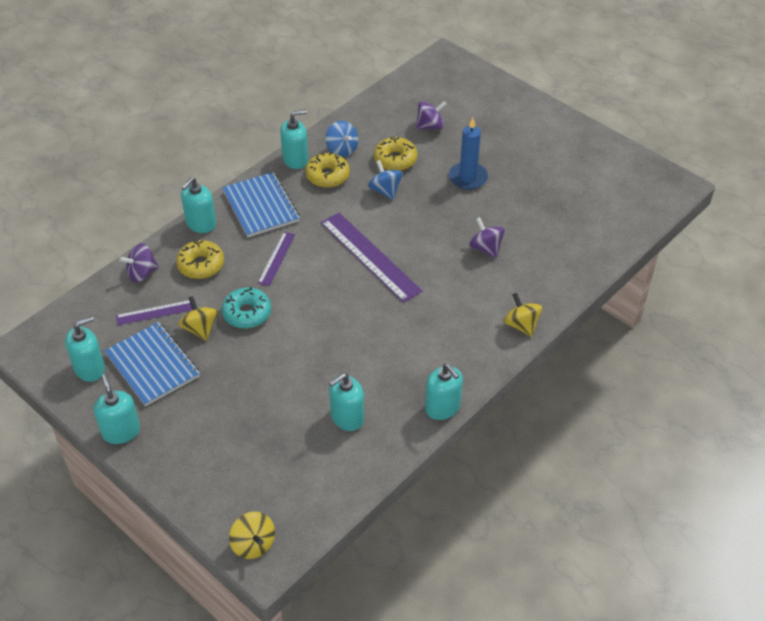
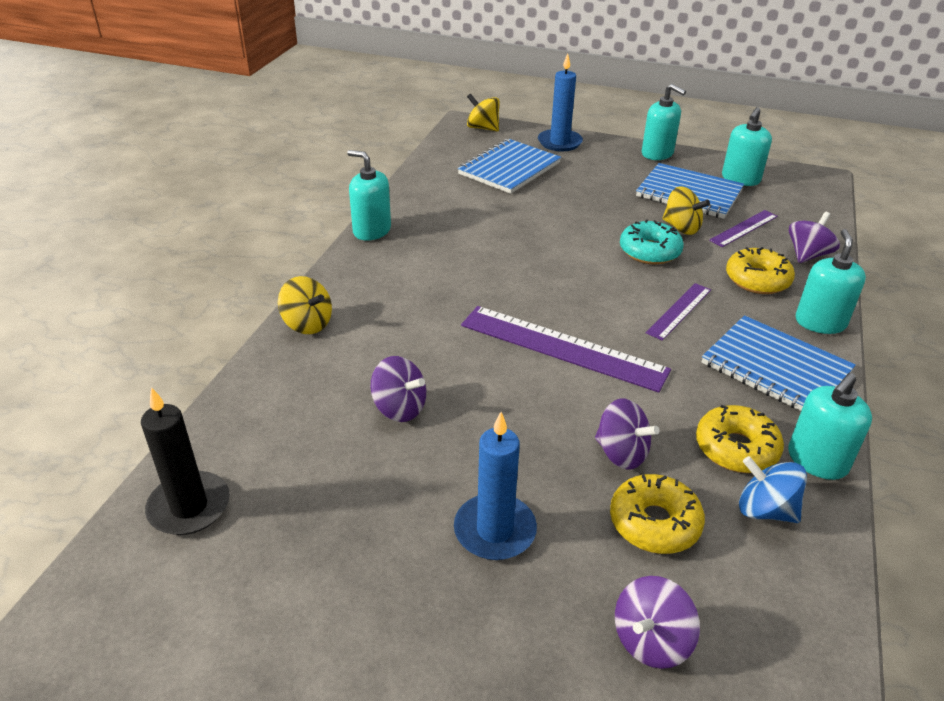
camera: 155 degrees right, 10 degrees down
(196, 485) = (559, 142): none -> blue candle
(276, 258) = (679, 311): purple ruler -> purple ruler turned 45 degrees clockwise
(276, 456) = (509, 168): none -> blue notebook
(347, 417) = (466, 203): turquoise soap dispenser -> none
(385, 190) = (621, 453): blue spinning top -> purple spinning top
(607, 230) = (189, 506): none -> black candle

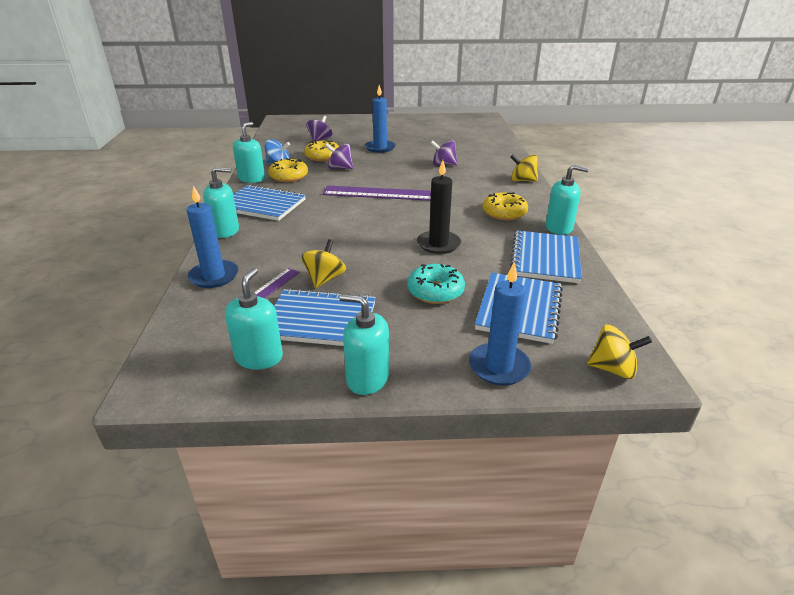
camera: 160 degrees right, 5 degrees down
(189, 506) = (487, 138): black candle -> black candle (438, 244)
(434, 201) = (545, 258): none -> blue notebook
(649, 251) = (348, 253): turquoise donut -> turquoise donut (435, 291)
(679, 311) = (320, 220): purple ruler -> none
(681, 228) = (324, 279): yellow spinning top -> yellow spinning top turned 90 degrees clockwise
(757, 280) = (263, 249): yellow donut -> yellow donut (504, 213)
(807, 255) = (214, 276): purple spinning top -> blue candle
(820, 322) = (225, 231): turquoise soap dispenser -> turquoise soap dispenser turned 90 degrees counterclockwise

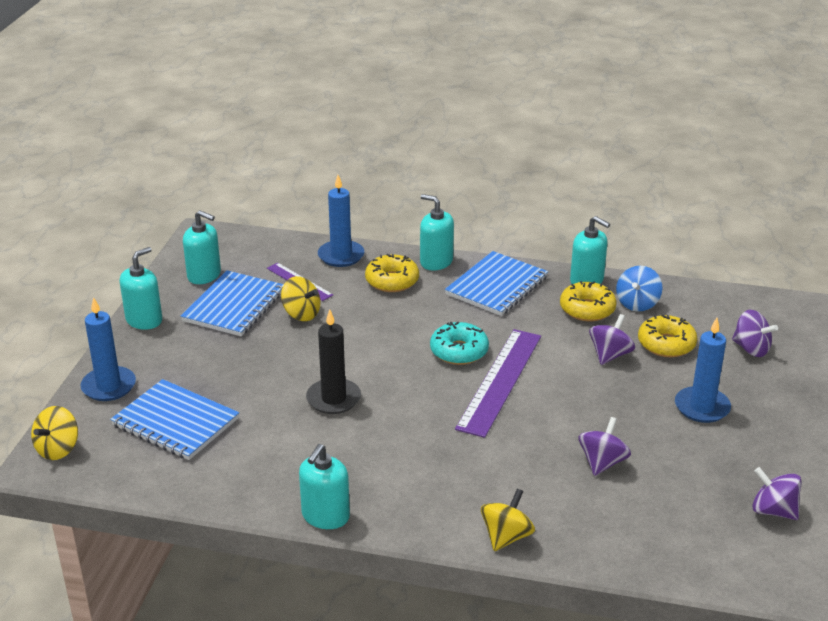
camera: 105 degrees right, 0 degrees up
(225, 231) = (436, 262): turquoise soap dispenser -> turquoise soap dispenser turned 120 degrees clockwise
(435, 291) = (238, 376): turquoise donut -> turquoise donut (459, 351)
(450, 135) = (773, 511): none -> purple spinning top
(504, 213) = (393, 477): yellow donut -> yellow donut (392, 281)
(545, 258) = (256, 474): blue notebook -> none

